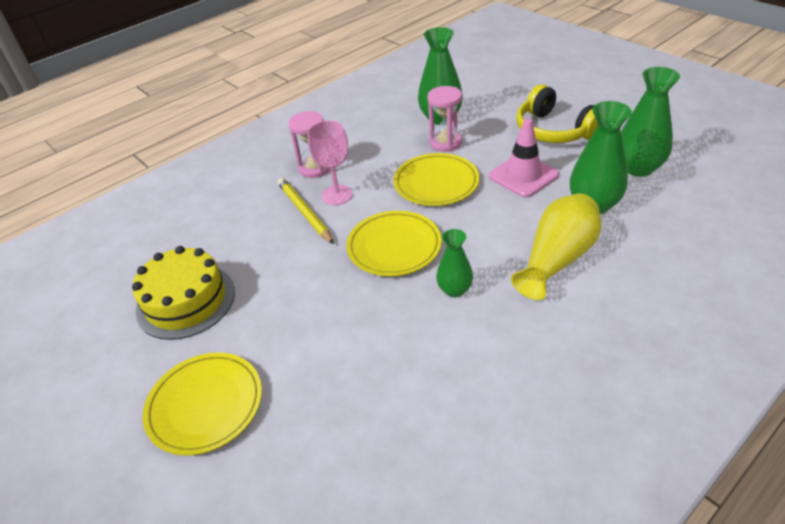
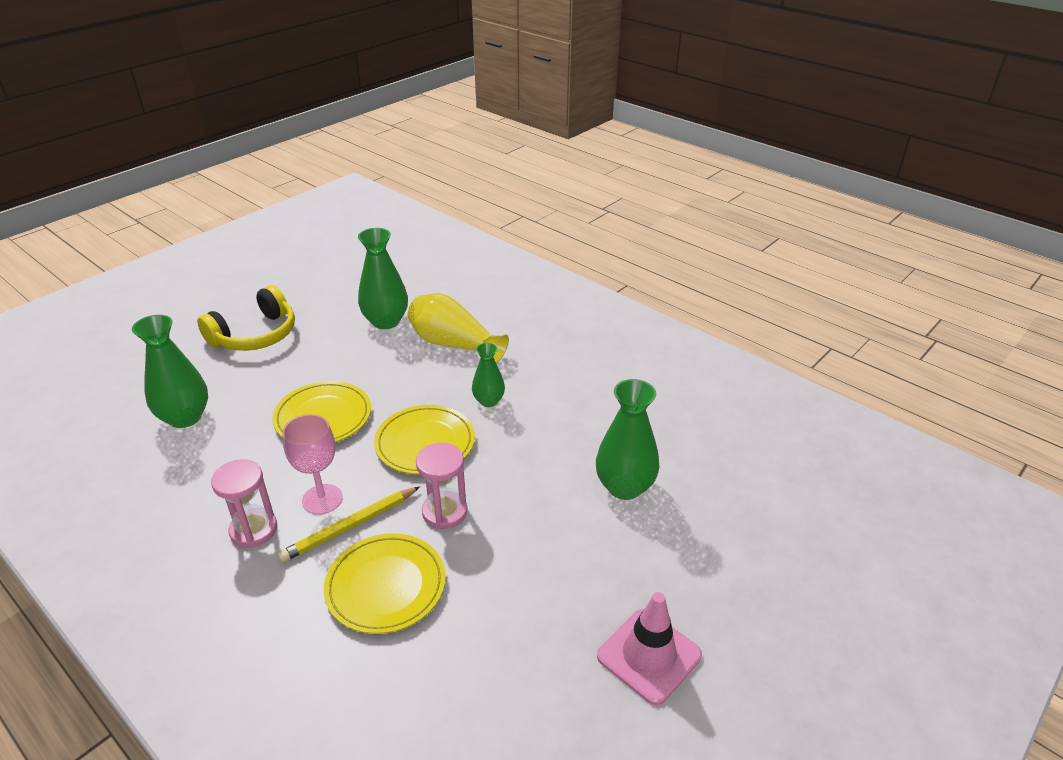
camera: 100 degrees left, 5 degrees down
(186, 301) = (501, 616): yellow cake -> none
(205, 405) = (640, 558): yellow plate -> yellow plate (386, 586)
(445, 142) = (244, 412): pink hourglass -> pink hourglass (444, 512)
(523, 176) = (329, 358): pink traffic cone -> pink traffic cone (649, 655)
(638, 168) = (339, 294): green vase -> green vase (624, 487)

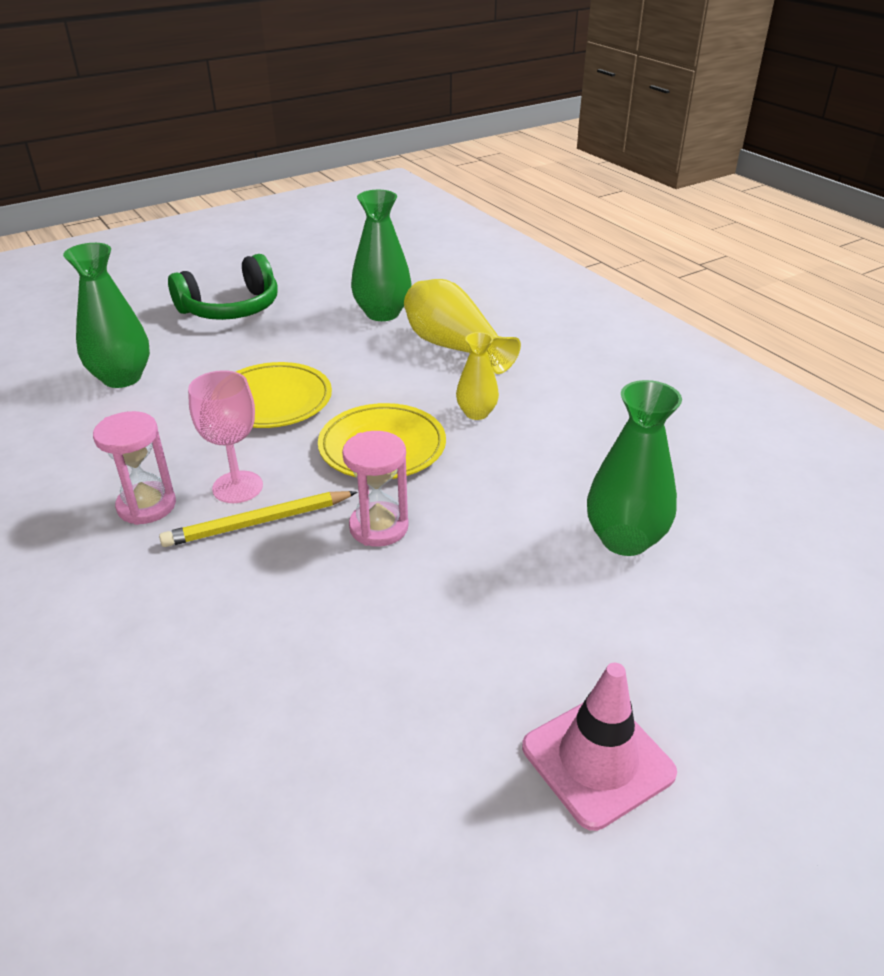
camera: 15 degrees right, 0 degrees up
(255, 335) = (231, 308): yellow headphones -> green headphones
(386, 586) = (275, 598): yellow plate -> none
(488, 401) = (476, 413): green vase -> yellow vase

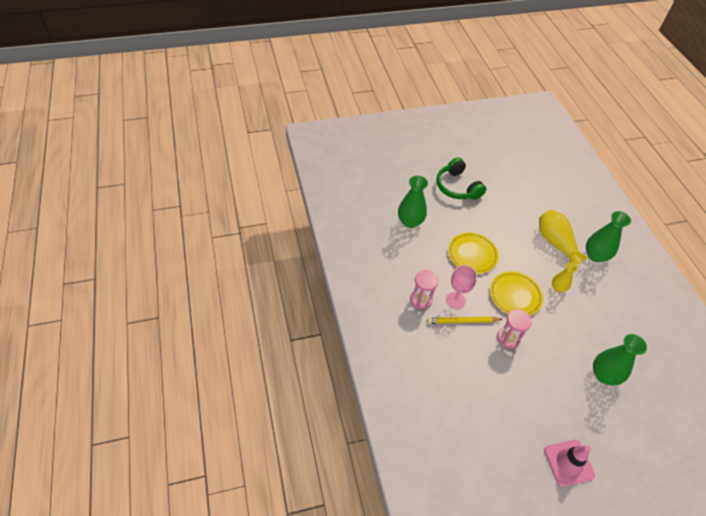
camera: 15 degrees right, 15 degrees up
(231, 308) = (457, 187): green headphones -> green headphones turned 75 degrees clockwise
(382, 313) = (526, 210): green vase -> green vase (595, 255)

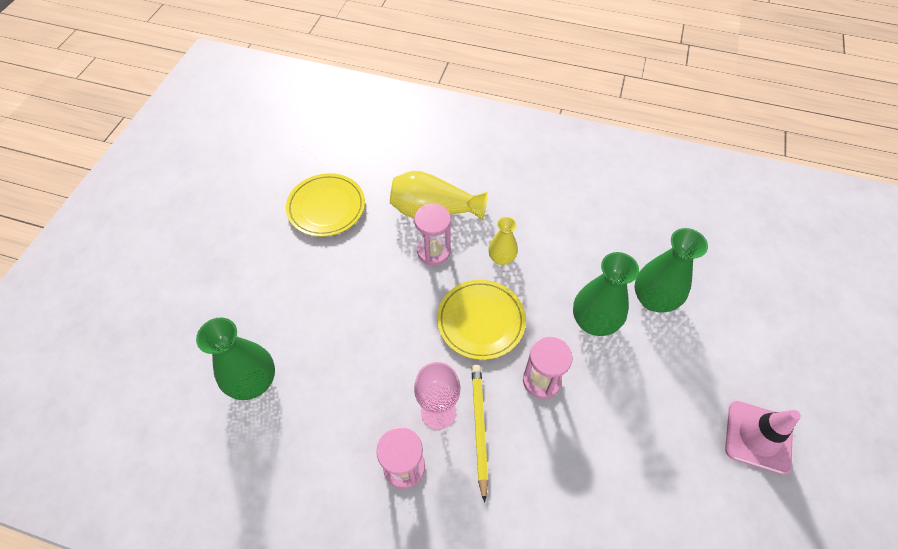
camera: 55 degrees left, 5 degrees up
(457, 187) = (249, 265): green headphones -> none
(462, 321) = (479, 428): yellow pencil -> yellow pencil turned 150 degrees clockwise
(472, 254) = (378, 330): yellow plate -> yellow plate (326, 207)
(533, 255) = (433, 251): none -> pink hourglass
(595, 255) = (482, 180): green vase -> green vase (594, 321)

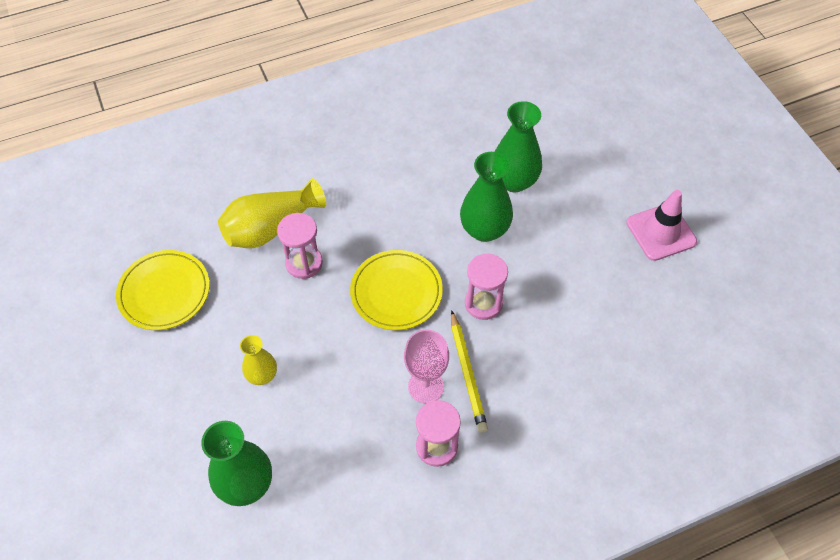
camera: 40 degrees left, 0 degrees up
(479, 428) = (467, 373): yellow pencil -> yellow pencil turned 150 degrees counterclockwise
(501, 258) = (368, 229): yellow vase -> yellow vase (262, 375)

